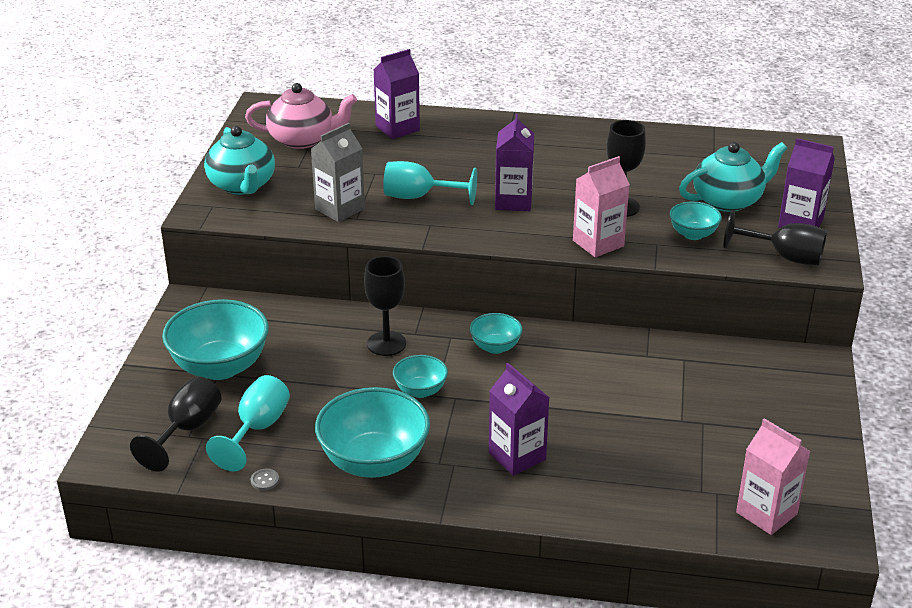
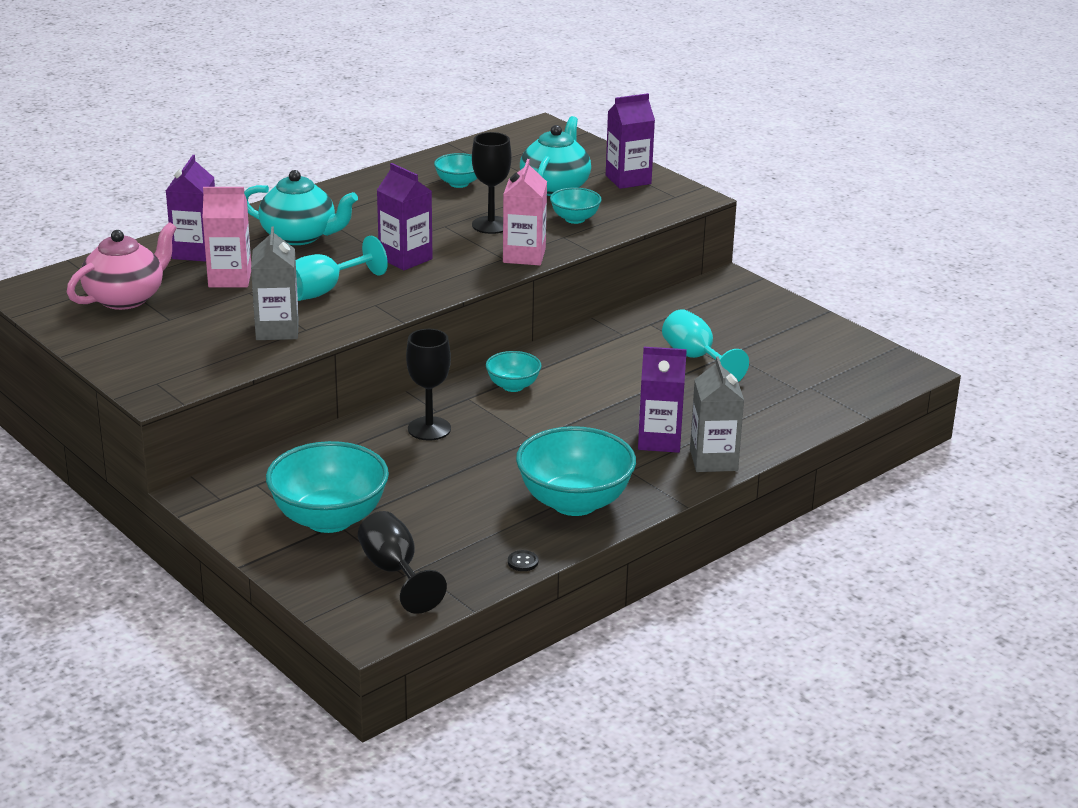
camera: 50 degrees left, 5 degrees down
(242, 185) = (149, 356): turquoise teapot -> turquoise teapot (300, 236)
(257, 429) = (448, 537): turquoise goblet -> turquoise goblet (695, 358)
(265, 480) = (523, 562): grey button -> black button
(420, 390) = (516, 442): turquoise bowl -> turquoise bowl (459, 183)
(526, 499) = (713, 460): none -> grey carton
(766, 513) = (855, 380): pink carton -> pink carton (230, 278)
(784, 257) = (658, 205): black goblet -> none

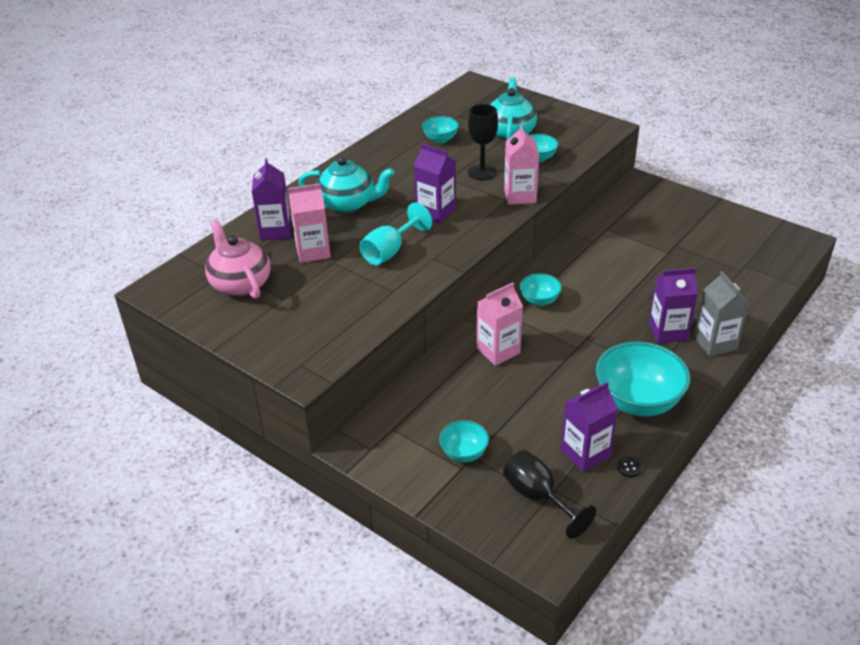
camera: 10 degrees left, 10 degrees up
(126, 298) = (240, 284): pink teapot -> pink teapot turned 60 degrees counterclockwise
(277, 330) = (371, 295): grey carton -> none
(329, 519) = (464, 453): turquoise bowl -> turquoise bowl, size x0.52
(429, 429) = (498, 351): black goblet -> pink carton
(628, 179) = (556, 118): purple carton -> purple carton (585, 453)
(695, 358) = (654, 254): turquoise goblet -> none

